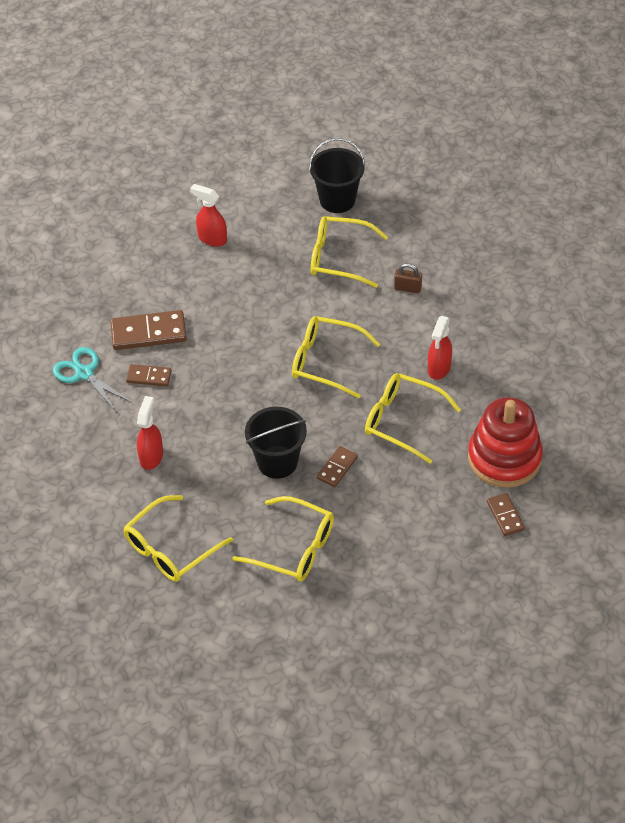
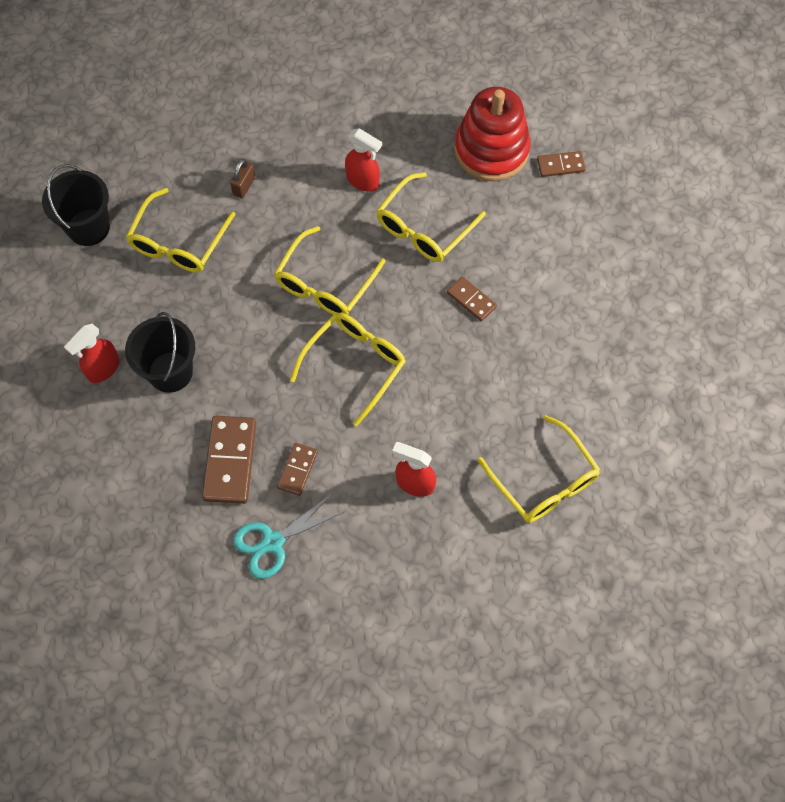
camera: 80 degrees left, 15 degrees up
(277, 462) = (451, 355): black bucket -> black bucket (170, 372)
(293, 548) = (565, 359): yellow glasses -> yellow glasses (354, 365)

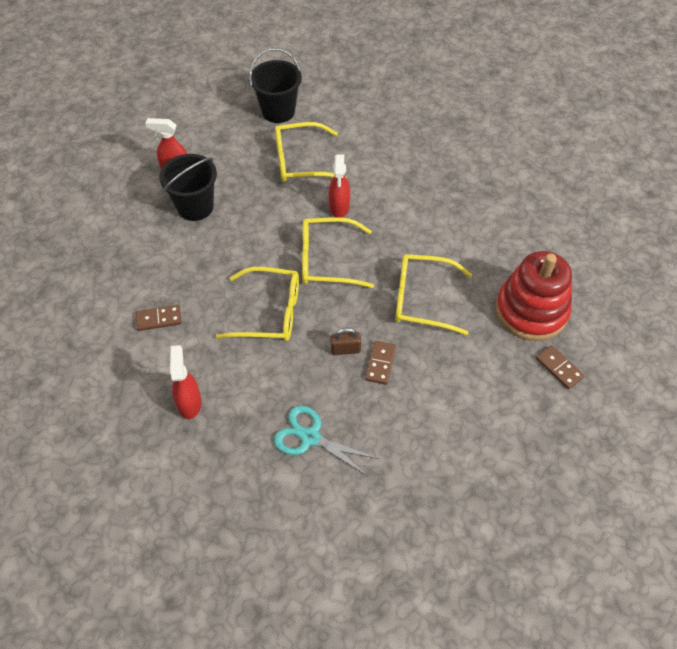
camera: 60 degrees right, 10 degrees down
(230, 461) = (144, 274): brown domino -> none
(244, 186) = (373, 174): brown padlock -> brown padlock (345, 350)
(272, 542) = (91, 332): turquoise scissors -> turquoise scissors (310, 437)
(363, 181) = (433, 240): red spray bottle -> red spray bottle (339, 207)
(544, 480) = (245, 501): yellow glasses -> none

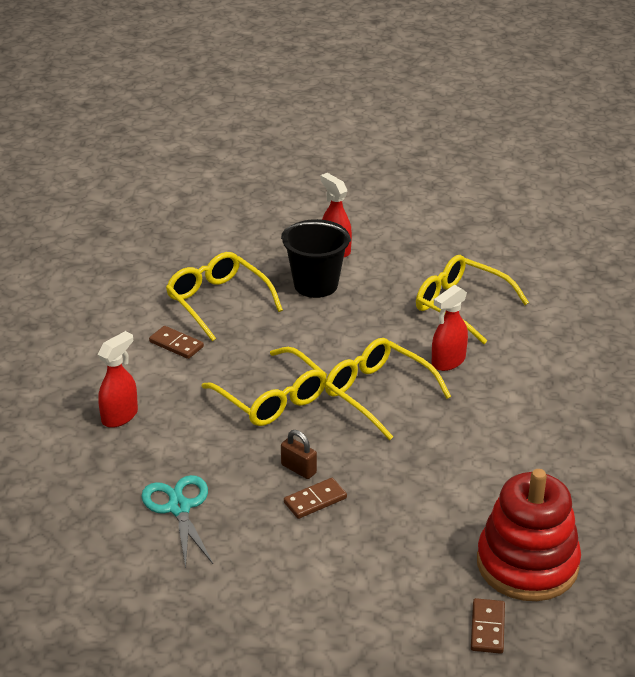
camera: 45 degrees right, 20 degrees down
(278, 111) = (495, 256): black bucket -> none
(423, 299) = (426, 481): yellow glasses -> yellow glasses (218, 302)

